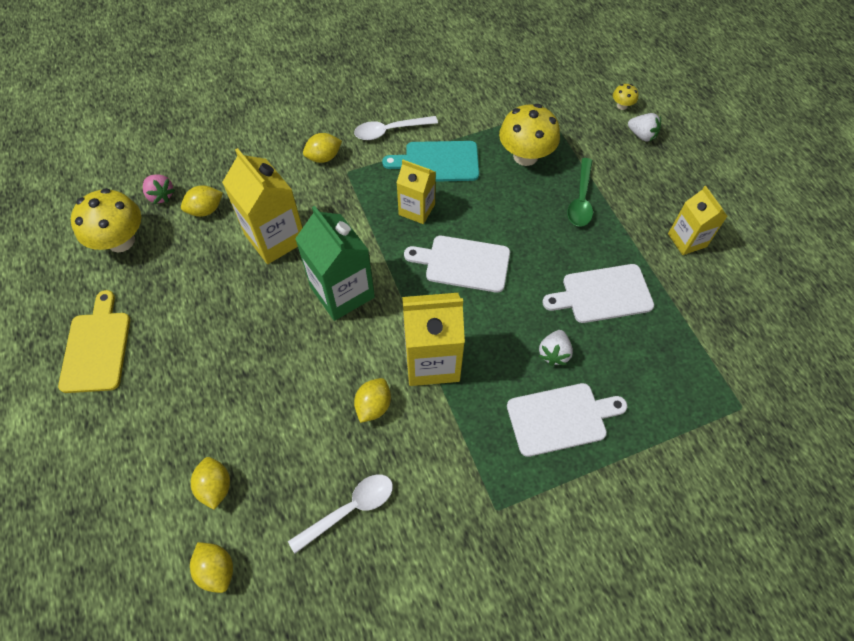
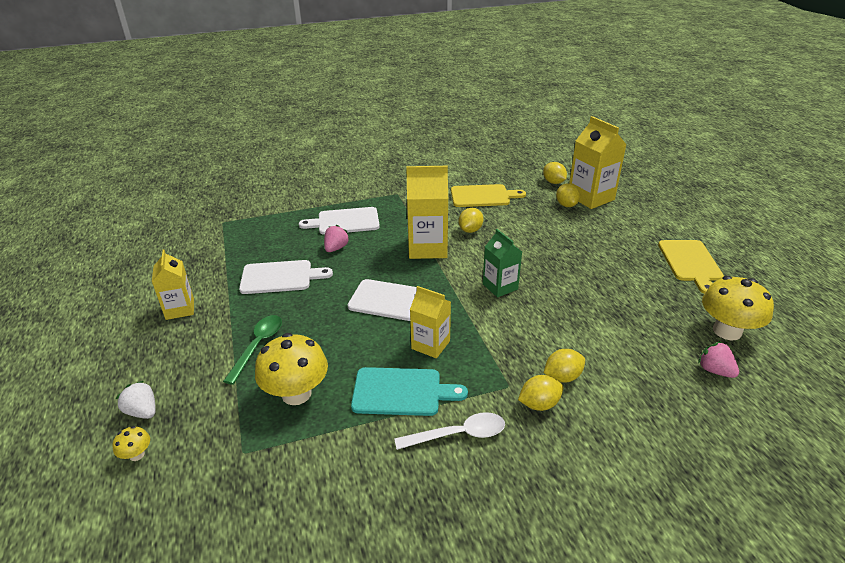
camera: 175 degrees left, 25 degrees down
(206, 210) = (655, 354): yellow lemon -> yellow lemon (562, 377)
(275, 238) = (572, 327): yellow carton -> yellow carton (590, 197)
(342, 292) = (500, 286): green carton -> green carton, size x0.63
(350, 509) = (483, 196): white spoon -> yellow cutting board
(554, 353) = (336, 248): white strawberry -> pink strawberry

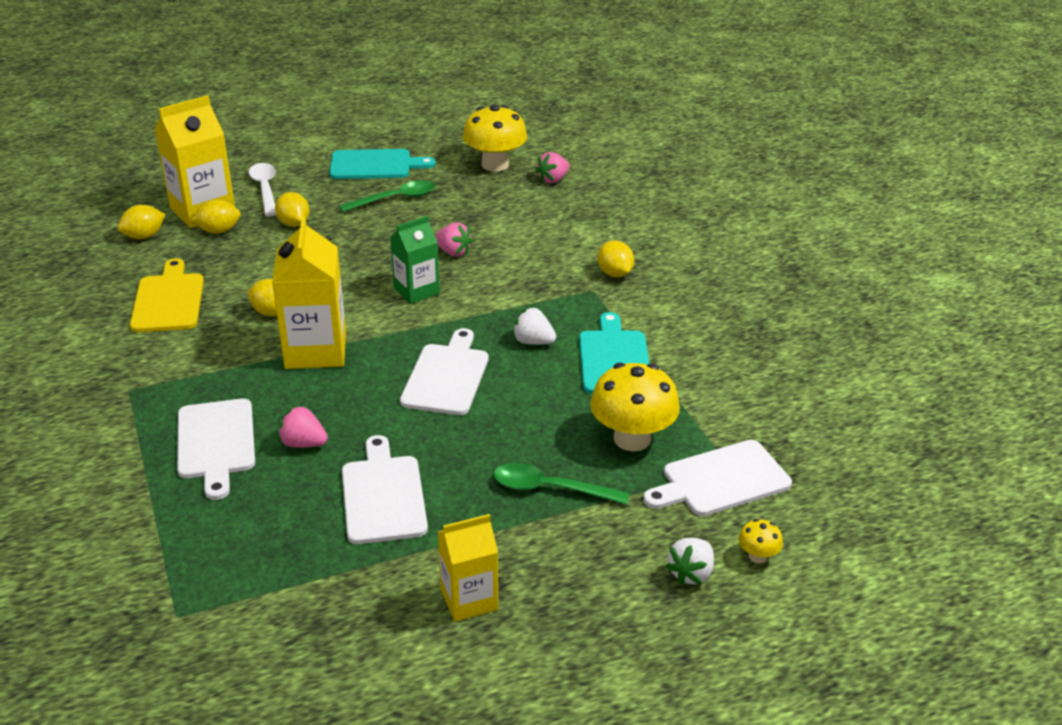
camera: 95 degrees left, 0 degrees up
(228, 444) = (721, 480): none -> white cutting board
(430, 345) = (533, 342): yellow carton -> white strawberry
(458, 434) = (665, 321): white spoon -> white spoon (265, 189)
(559, 304) = (453, 252): none -> pink strawberry
(562, 377) = (574, 258): yellow lemon -> yellow lemon (294, 223)
(636, 274) = (395, 199): none -> green spoon
(690, 263) = (375, 165): yellow cutting board -> turquoise cutting board

